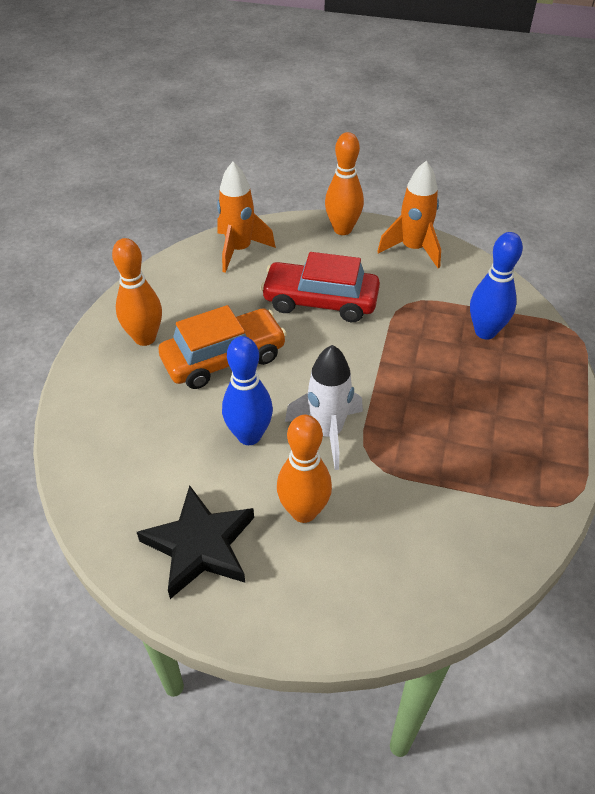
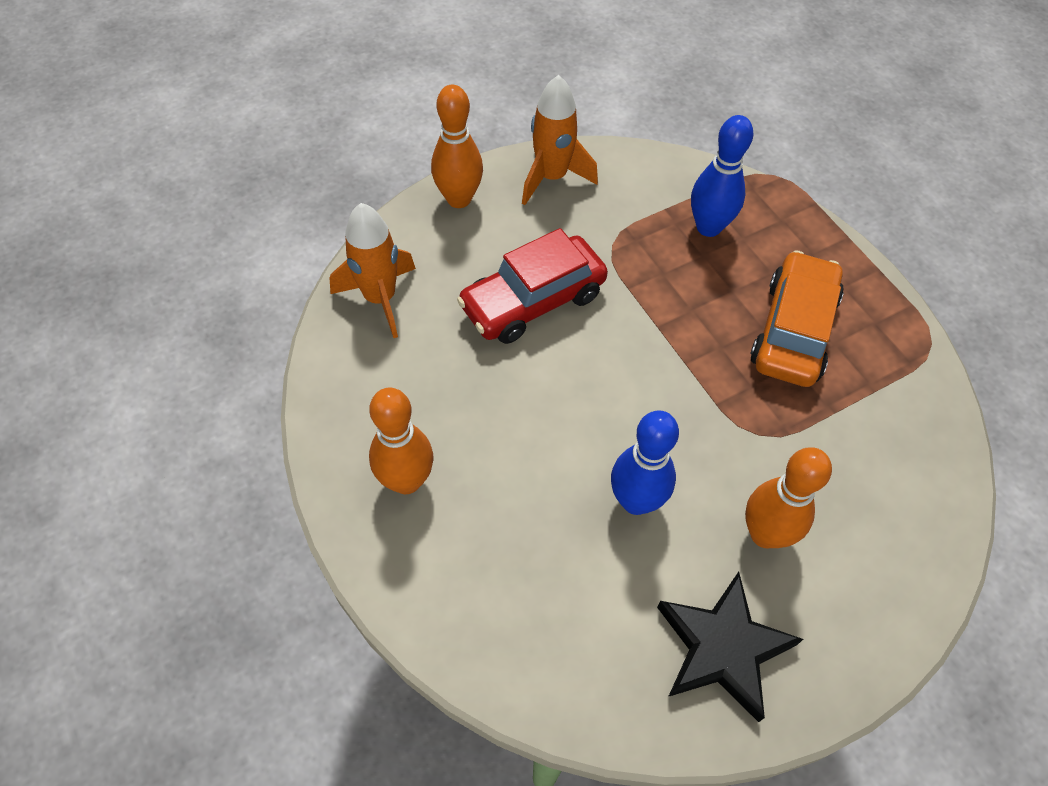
camera: 45 degrees left, 10 degrees up
(224, 358) = (515, 438): orange car -> orange car (793, 330)
(327, 432) = (697, 438): white rocket -> none

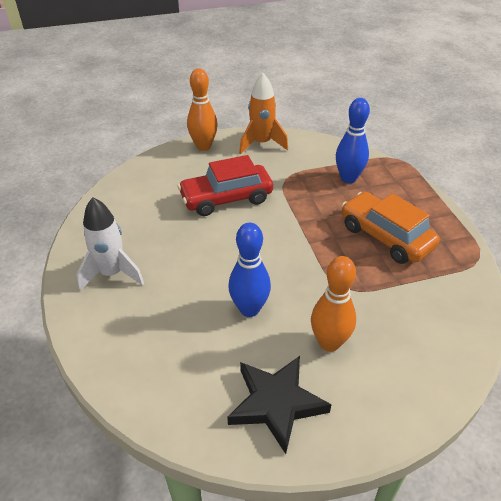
camera: 15 degrees right, 15 degrees down
(380, 298) = (138, 185): orange rocket -> none
(406, 481) = (112, 274): orange bowling pin -> white rocket
(793, 330) = (385, 237): orange car -> orange car turned 75 degrees counterclockwise

